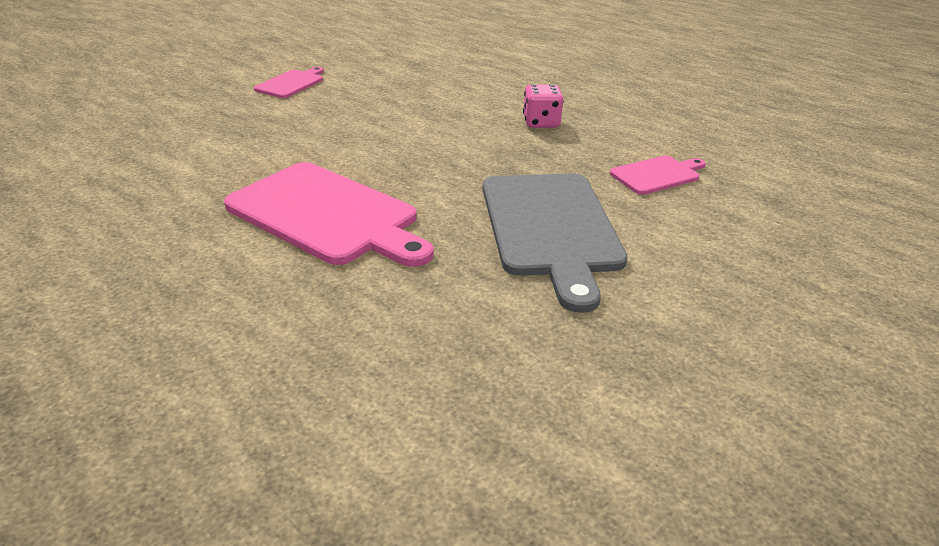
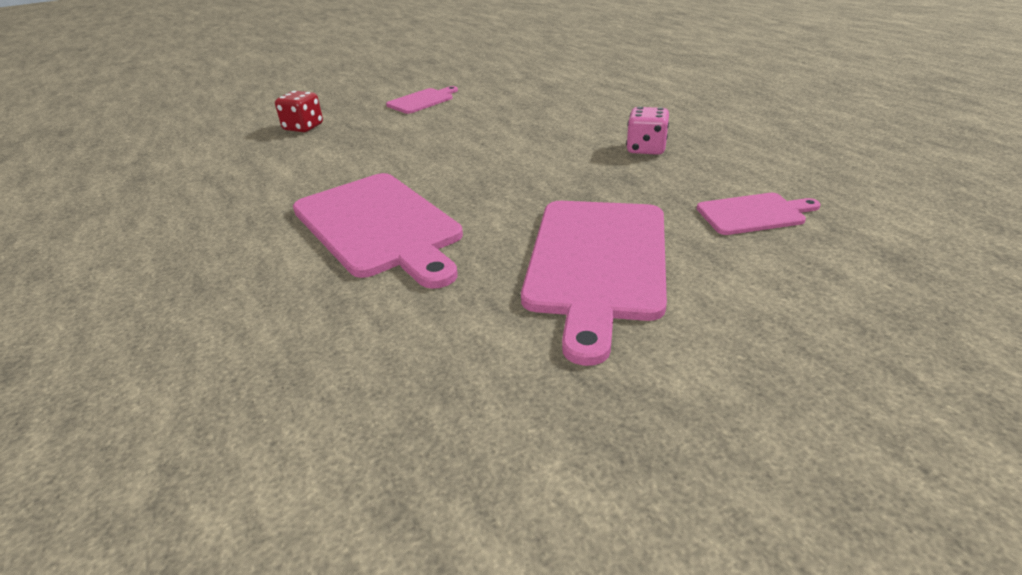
camera: 20 degrees right, 0 degrees up
(172, 118) = (303, 127): none -> red dice
(550, 228) = (597, 262): grey cutting board -> pink cutting board

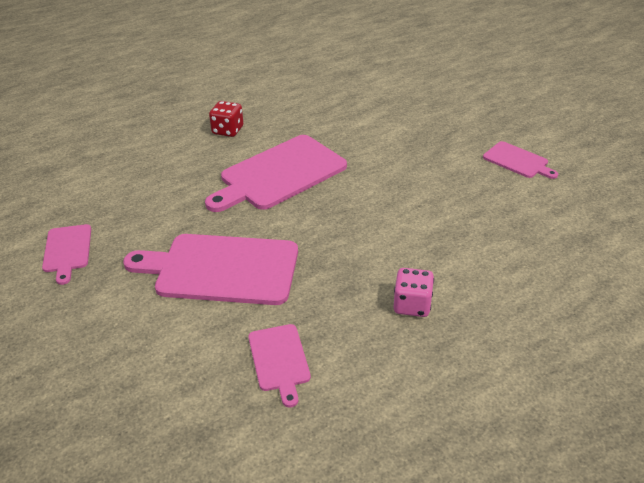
camera: 85 degrees right, 5 degrees up
(303, 127) = (443, 112): red dice -> red dice (228, 130)
(546, 462) = (67, 250): none -> pink cutting board

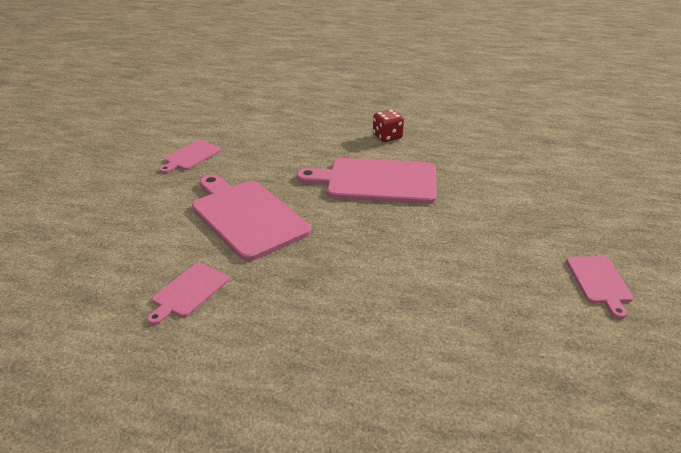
camera: 45 degrees right, 5 degrees down
(412, 305) = (323, 323): pink dice -> none

